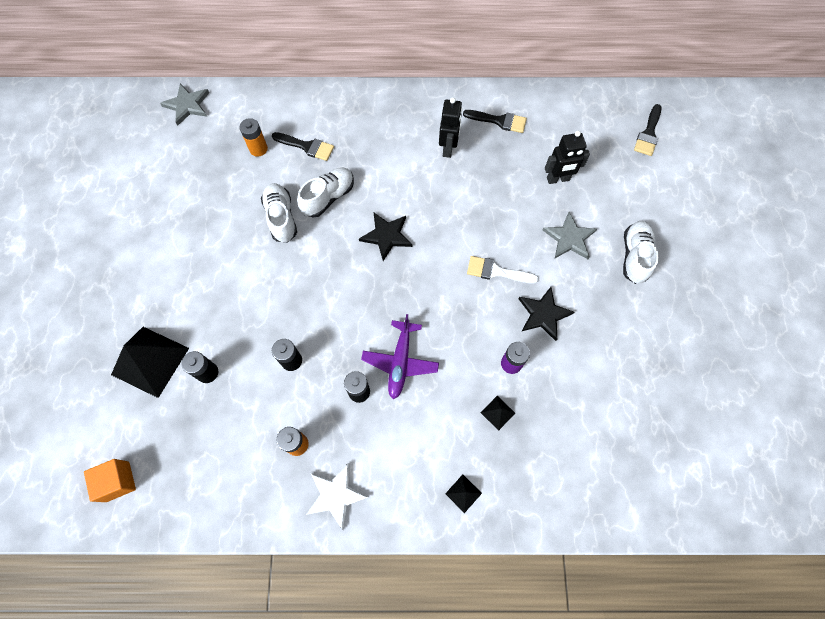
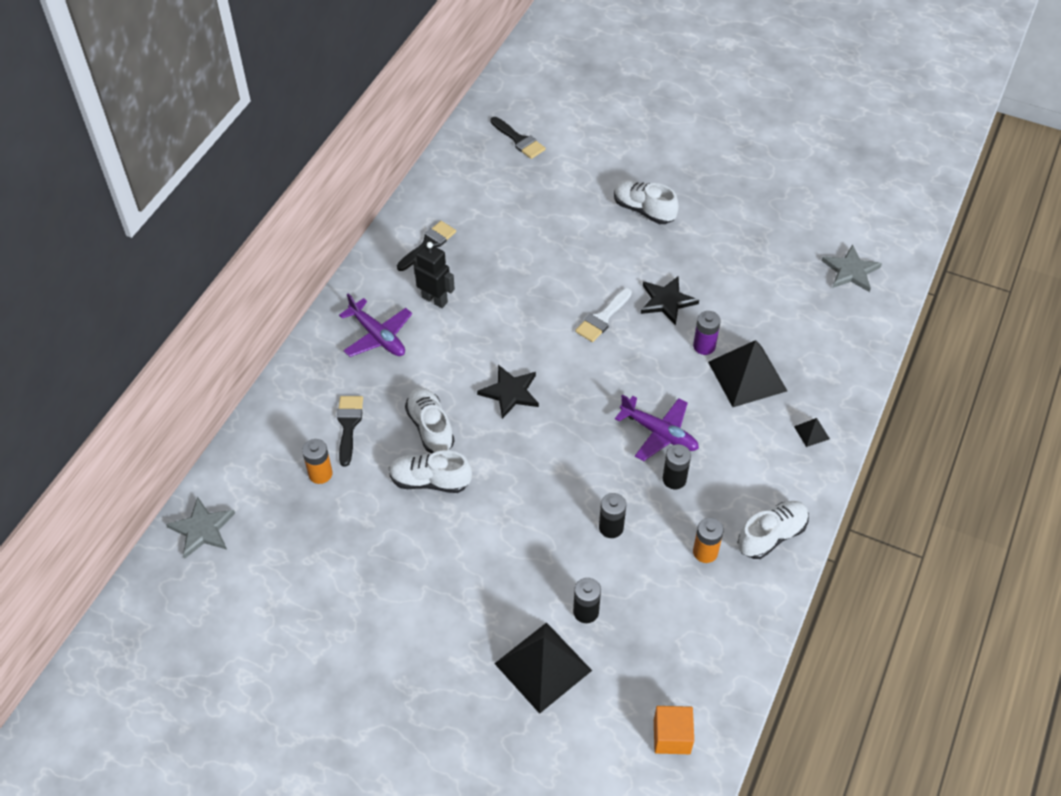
camera: 65 degrees left, 15 degrees down
(307, 146) = (348, 425): black brush -> black brush turned 45 degrees counterclockwise
(336, 495) = (771, 536): white star -> white shoe
(394, 129) = (378, 336): none -> purple plane
(497, 413) = (747, 376): black pyramid -> black pyramid, size x2.31
(558, 179) = (527, 228): black robot -> none
(569, 238) = (598, 248): grey star -> grey star (851, 271)

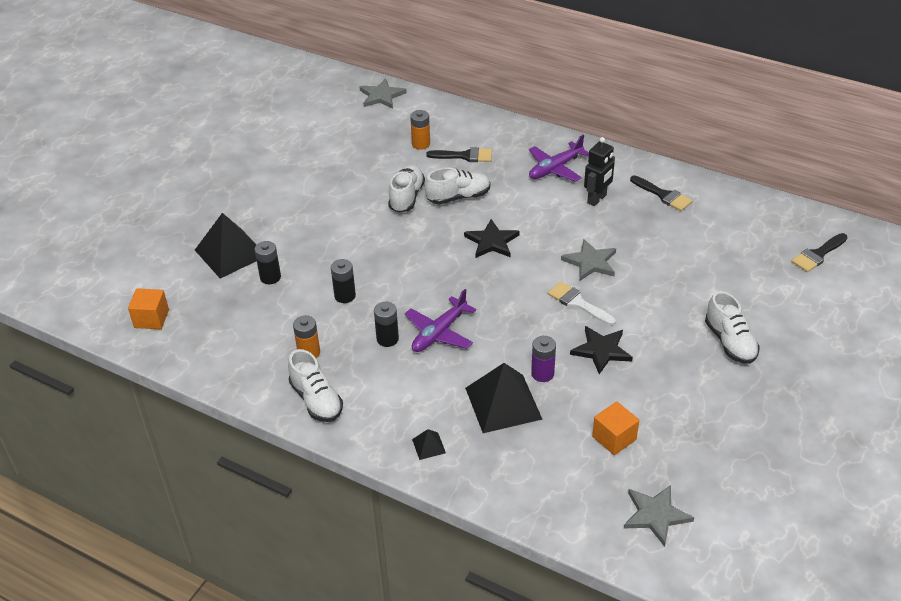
camera: 95 degrees right, 10 degrees down
(540, 307) = (590, 262): none -> grey star
(643, 210) = (730, 342): white shoe -> white shoe turned 120 degrees clockwise
(774, 295) = (614, 438): none -> orange cube

